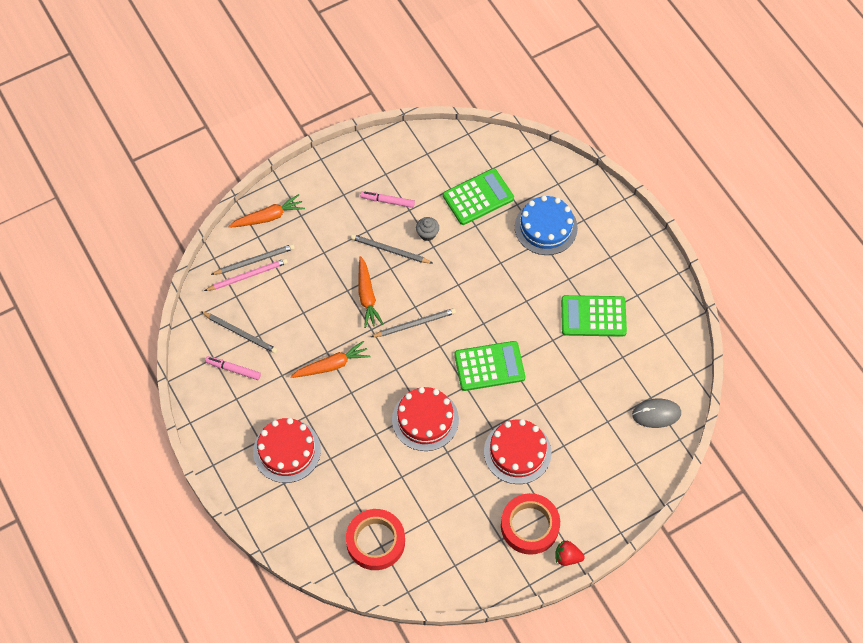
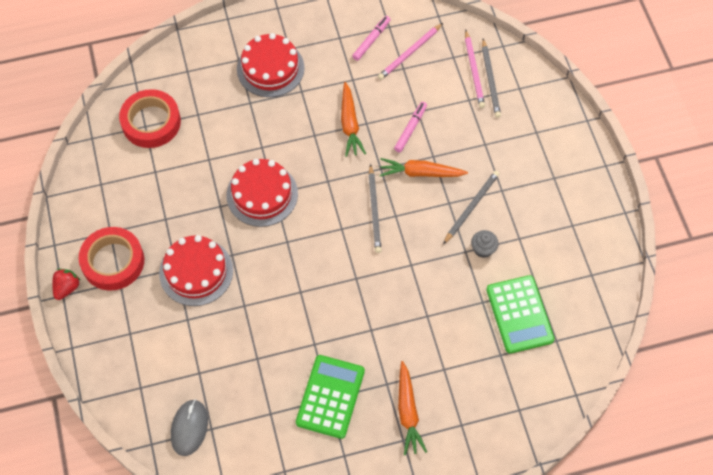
camera: 105 degrees right, 0 degrees up
(240, 333) = (409, 53): grey pencil -> pink pencil
(268, 217) = (541, 102): orange carrot -> orange carrot (408, 412)
(387, 201) = (535, 219): pink marker -> pink marker (410, 129)
(489, 366) = (302, 270): green calculator -> none
(546, 227) = (461, 378): blue cake -> none

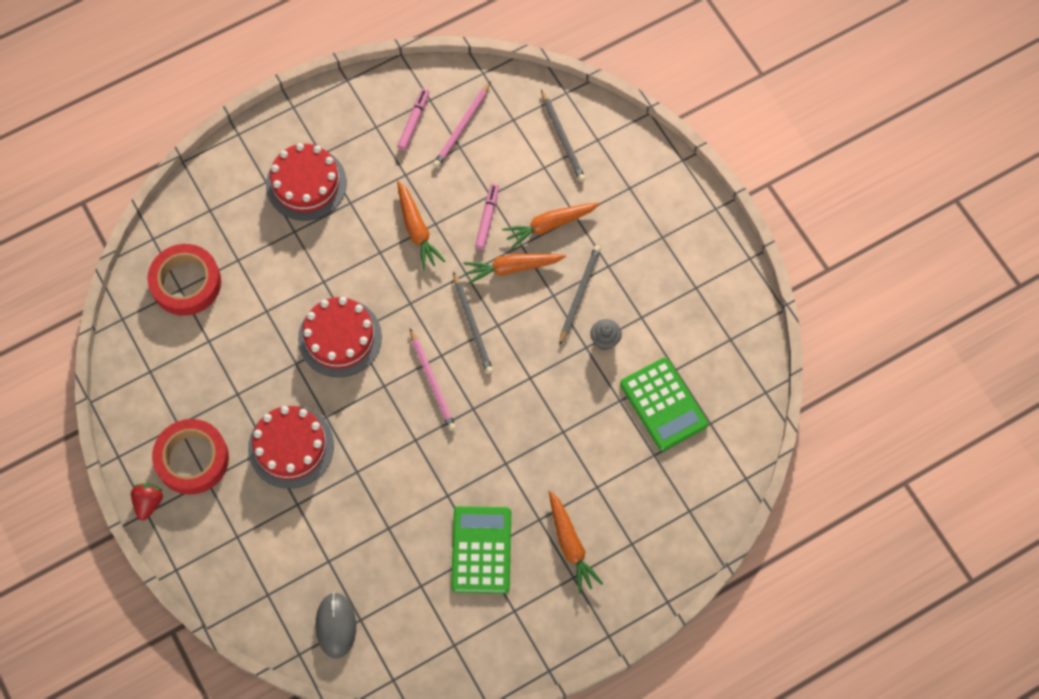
camera: 15 degrees left, 5 degrees up
(461, 146) = (549, 225): none -> orange carrot
(474, 71) = (541, 131): pink pencil -> pink pencil (432, 382)

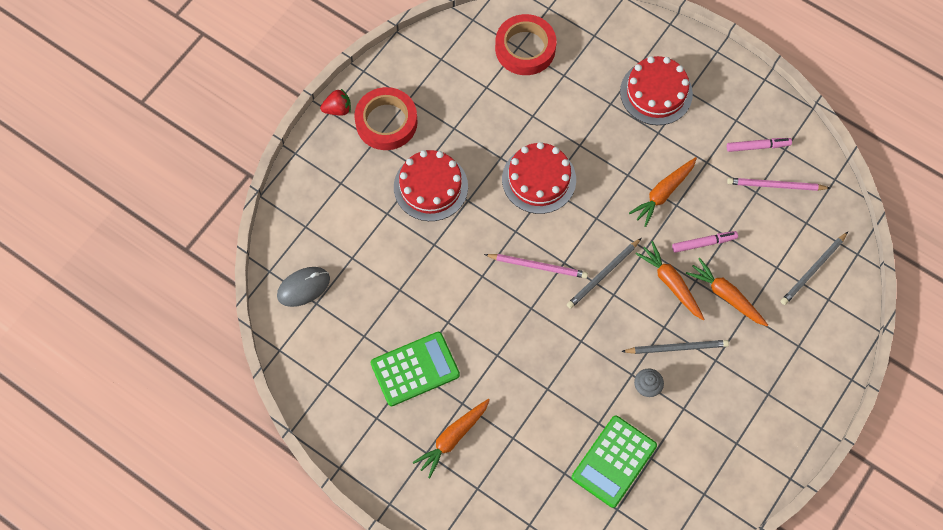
camera: 65 degrees right, 0 degrees up
(432, 382) = (538, 266): pink pencil -> pink pencil turned 120 degrees counterclockwise

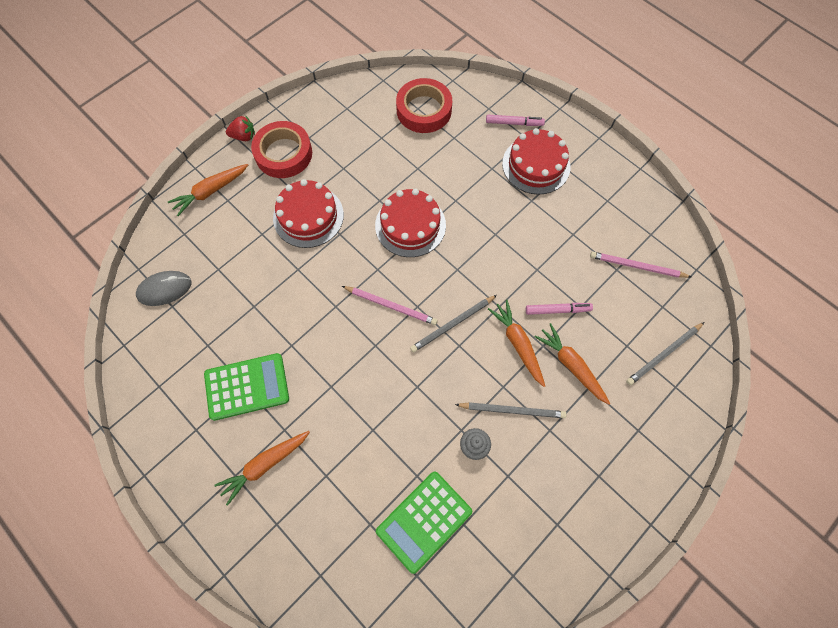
camera: 10 degrees right, 0 degrees up
(663, 193) = (526, 256): orange carrot -> orange carrot (210, 192)
(758, 146) = (625, 227): pink marker -> pink marker (514, 123)

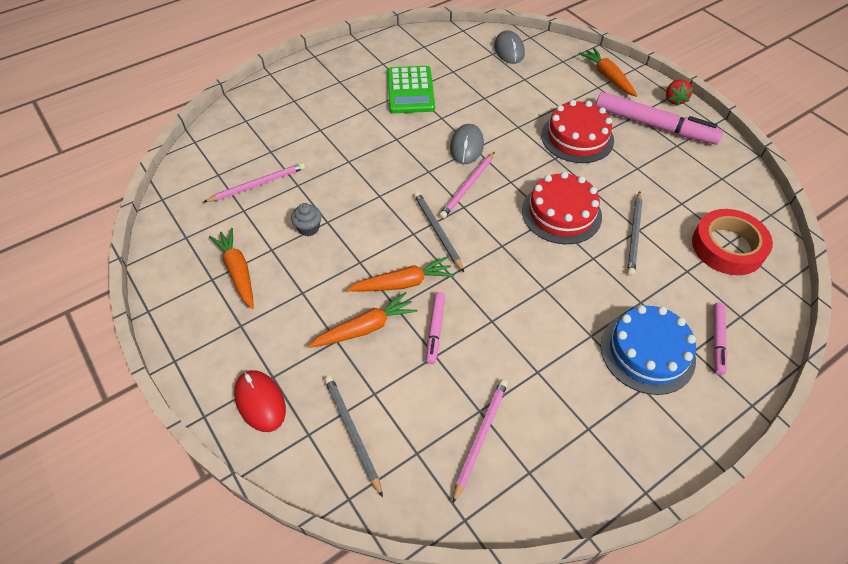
camera: 100 degrees right, 15 degrees down
(265, 465) = (341, 97): orange carrot -> orange carrot (237, 271)
(283, 154) = (654, 125): red tape -> pink marker
(334, 314) = (466, 146): none -> grey mouse
(424, 521) = (258, 184): green calculator -> pink pencil
(512, 410) = (333, 264): grey pencil -> grey pencil (634, 235)
(536, 165) = (647, 352): red cake -> blue cake
(663, 433) = (260, 402): none -> red mouse

